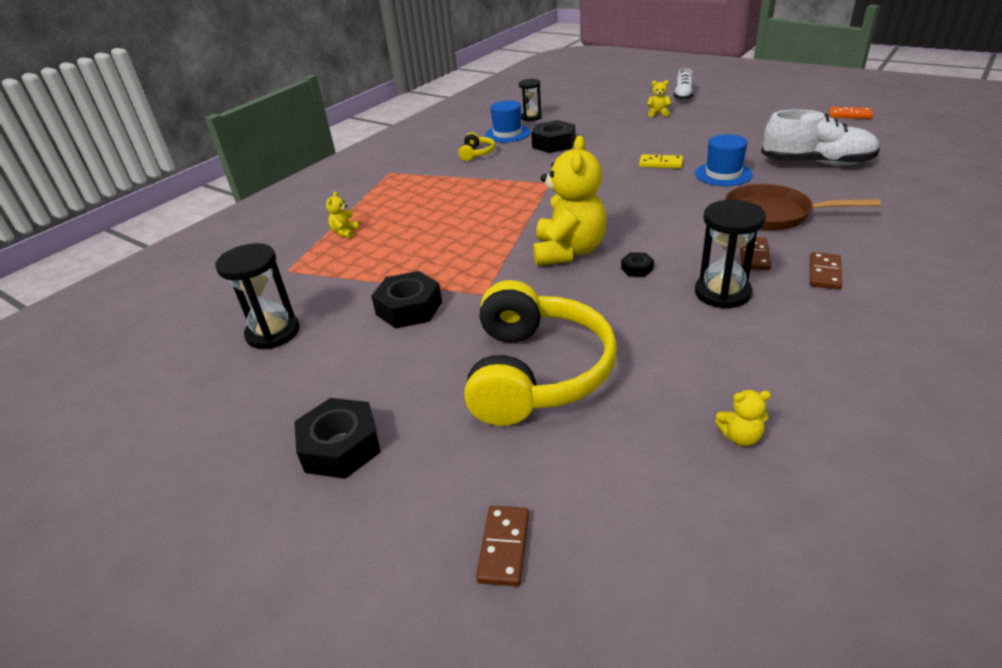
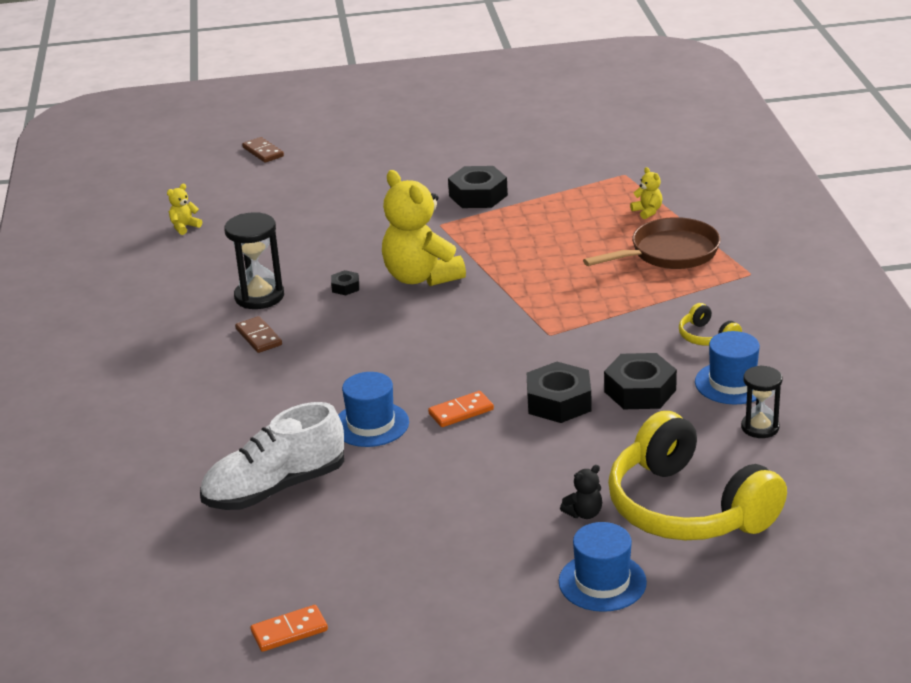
camera: 135 degrees right, 5 degrees down
(273, 333) = (542, 150): black hourglass -> none
(341, 447) = (394, 140): black nut -> black nut (559, 402)
(536, 372) = (334, 204): yellow headphones -> yellow headphones (687, 508)
(658, 114) = (584, 513): yellow teddy bear -> black teddy bear
(660, 163) = (461, 412): yellow domino -> orange domino
(683, 96) = (602, 582): white shoe -> blue hat
(773, 215) = (273, 388): brown pan -> brown pan (669, 253)
(824, 273) = (189, 345): brown domino -> none

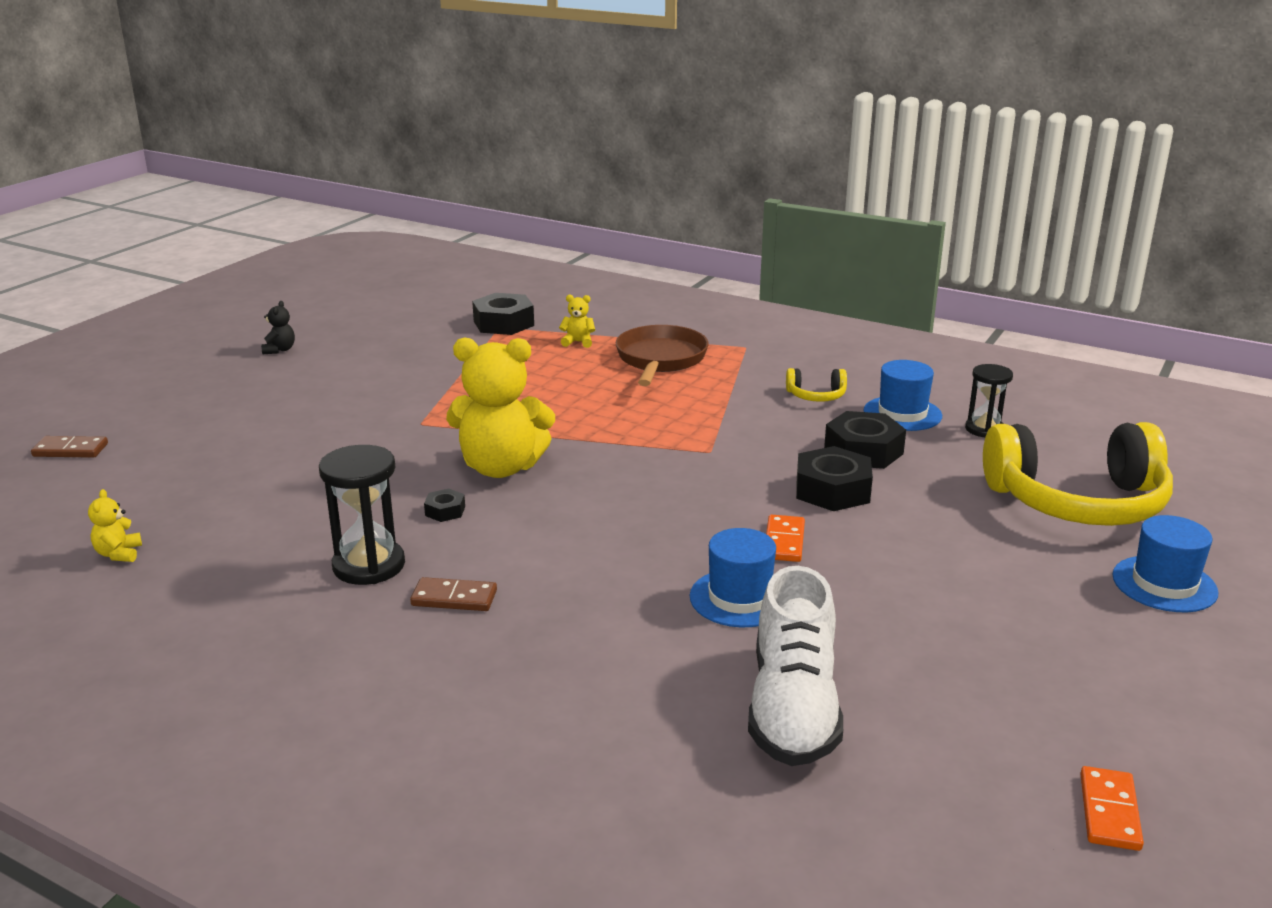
camera: 55 degrees left, 5 degrees down
(478, 195) = (406, 389): black nut -> black nut (503, 323)
(584, 513) = (1038, 549): black teddy bear -> black teddy bear (279, 350)

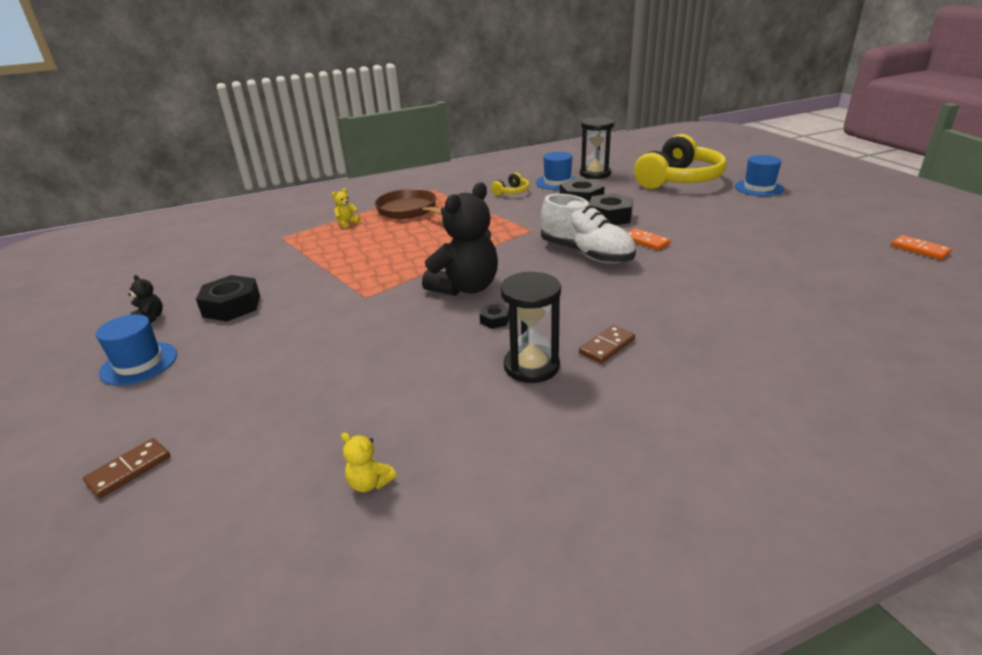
camera: 50 degrees left, 5 degrees up
(501, 468) = (465, 288): yellow teddy bear -> black teddy bear
(503, 323) = (278, 235): black nut -> black nut (232, 306)
(740, 598) = (690, 267): blue hat -> blue hat (139, 363)
(793, 708) = (802, 285): white shoe -> white shoe (586, 254)
(984, 429) = (595, 174): black hourglass -> black hourglass, size x1.54

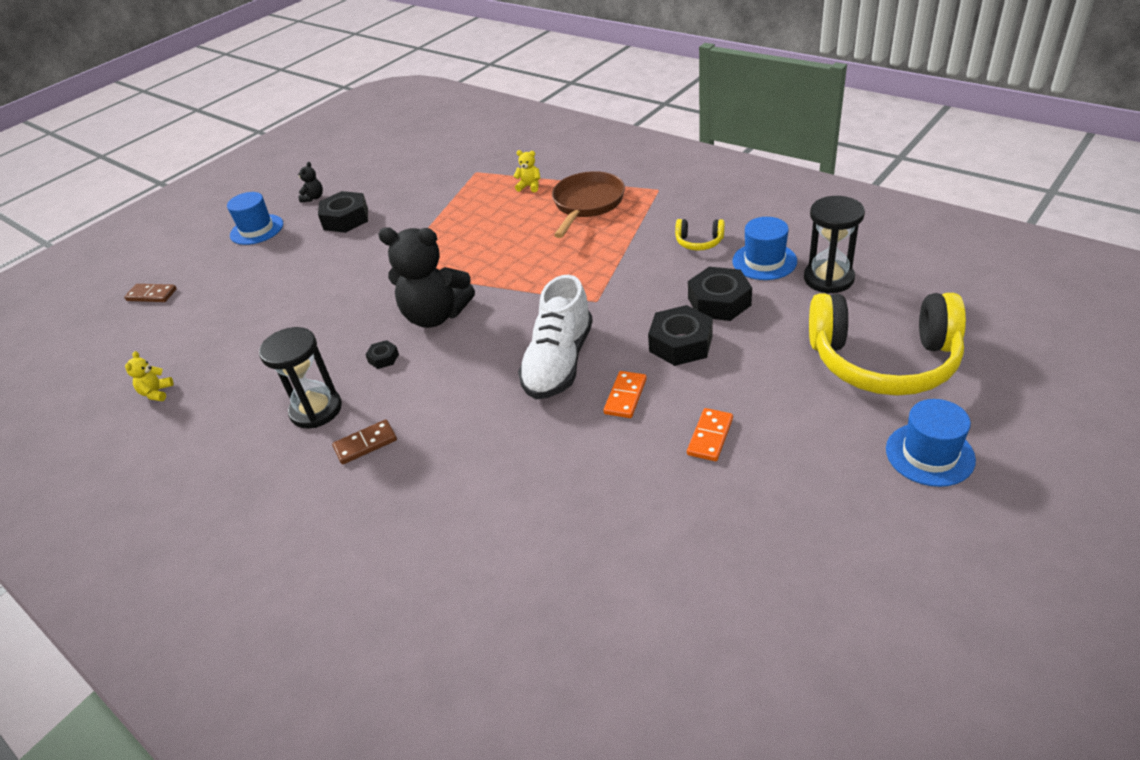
camera: 65 degrees right, 10 degrees up
(607, 346) = (365, 444): brown domino -> brown domino turned 45 degrees counterclockwise
(919, 249) = (799, 696): orange domino -> orange domino (710, 436)

